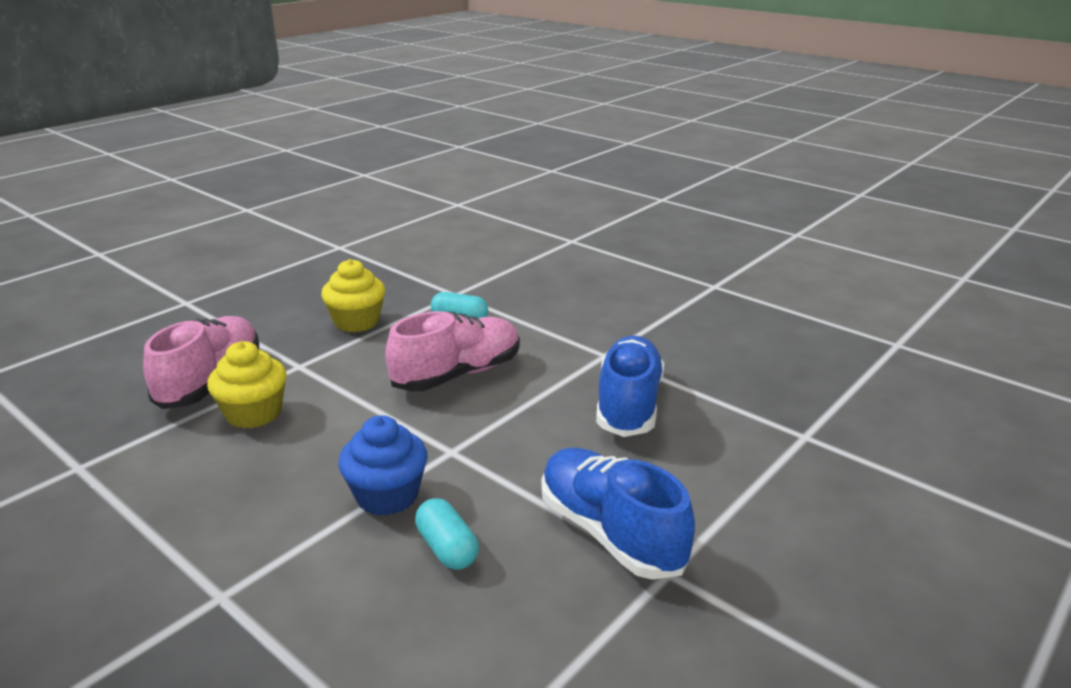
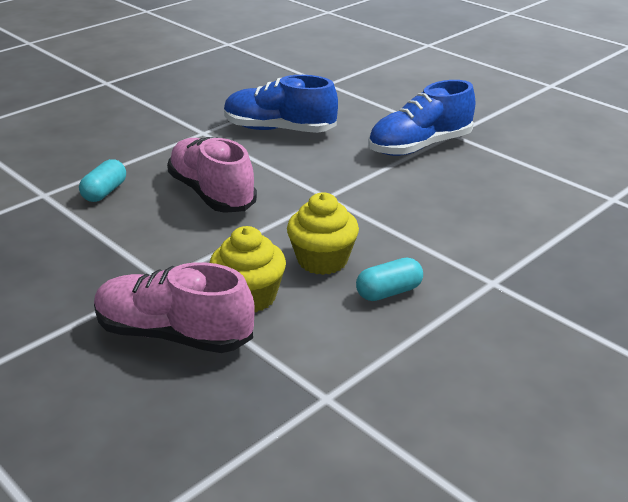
camera: 85 degrees left, 5 degrees up
(357, 322) = (77, 250): yellow cupcake -> yellow cupcake (322, 260)
(387, 496) = (381, 221): blue cupcake -> none
(447, 548) = (437, 198): turquoise capsule -> turquoise capsule (389, 292)

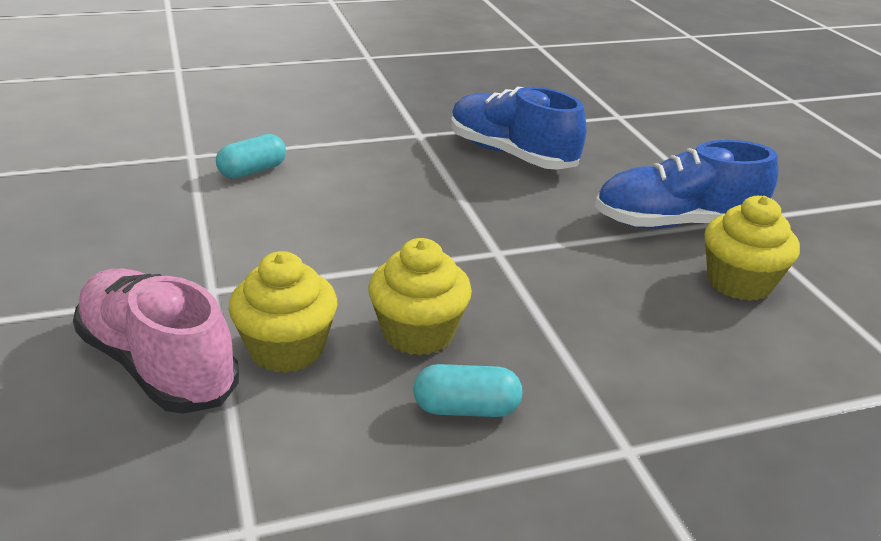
camera: 25 degrees right, 0 degrees up
(212, 193) = (364, 207): pink shoe -> none
(481, 172) = (739, 282): none -> yellow cupcake

